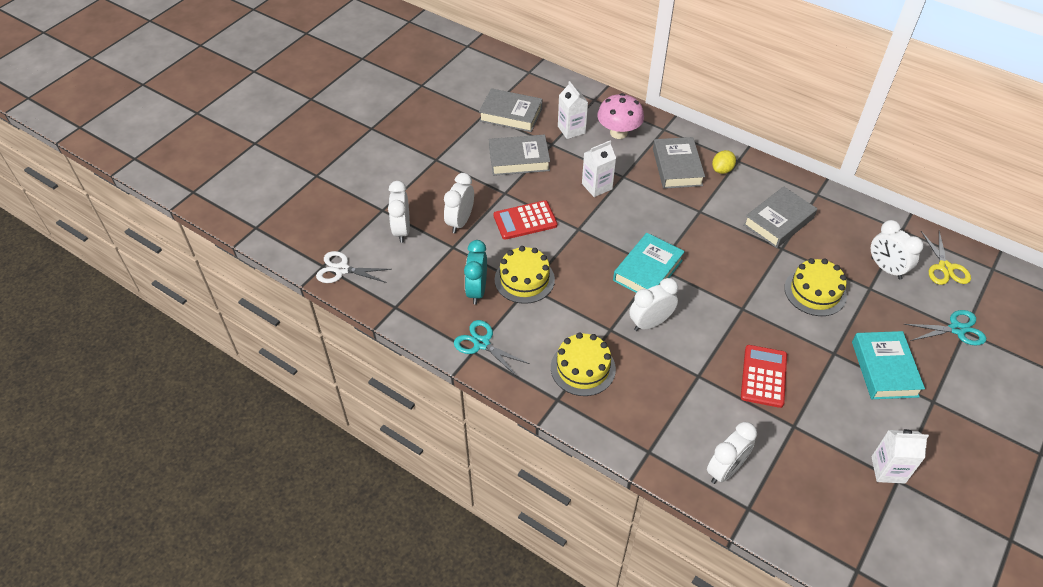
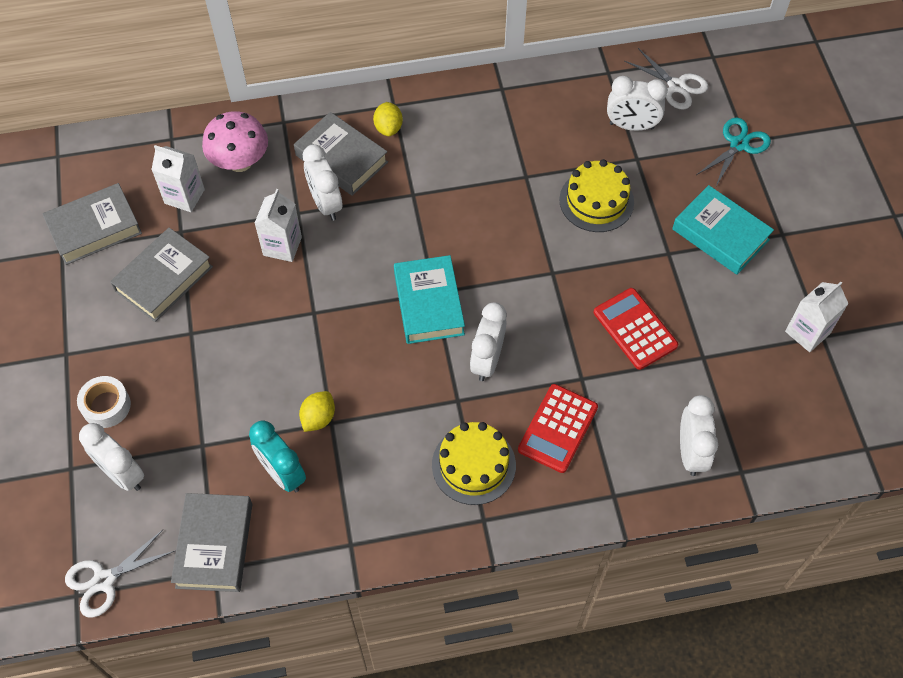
camera: 45 degrees left, 10 degrees up
(428, 195) = (106, 406): none -> white tape
(460, 222) = (178, 408): white clock -> white clock (326, 204)
(482, 343) = (350, 528): turquoise scissors -> none
(524, 279) = (318, 418): yellow cake -> yellow lemon
(525, 220) = (248, 348): red calculator -> red calculator (558, 428)
(778, 221) = (495, 148): grey book -> grey book (214, 545)
(945, 267) = (676, 86): yellow scissors -> white scissors

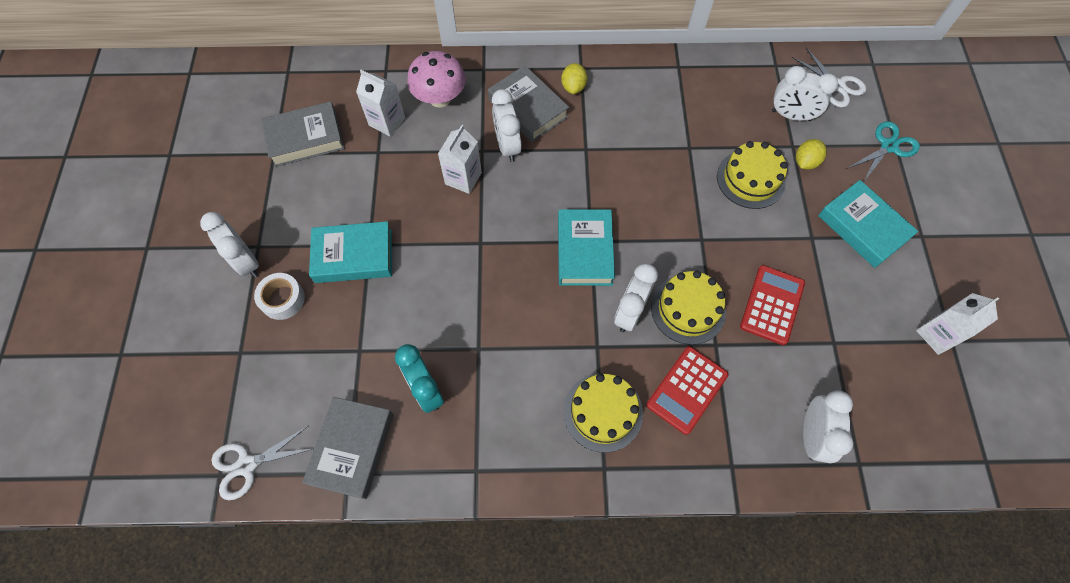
camera: 10 degrees right, 5 degrees up
(122, 474) = (284, 365): white clock -> white clock (246, 262)
(164, 279) = (355, 192): grey book -> none
(176, 348) = (353, 256): none -> turquoise book
(318, 418) = (467, 342): yellow lemon -> yellow lemon (805, 162)
(548, 347) = (688, 309): none -> yellow cake
(635, 329) = (772, 305): red calculator -> red calculator turned 45 degrees clockwise

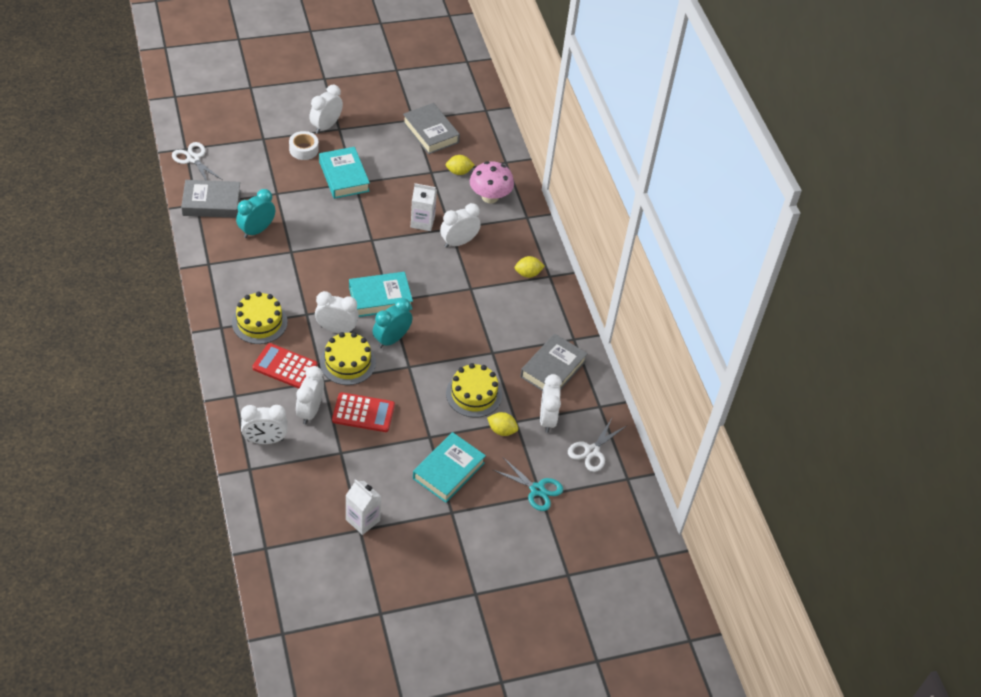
camera: 70 degrees right, 15 degrees down
(387, 122) = (459, 172): white carton -> yellow lemon
(528, 108) = (498, 249): grey book -> grey book (553, 369)
(655, 250) = (391, 339): none -> turquoise clock
(765, 369) = (310, 411): none -> white clock

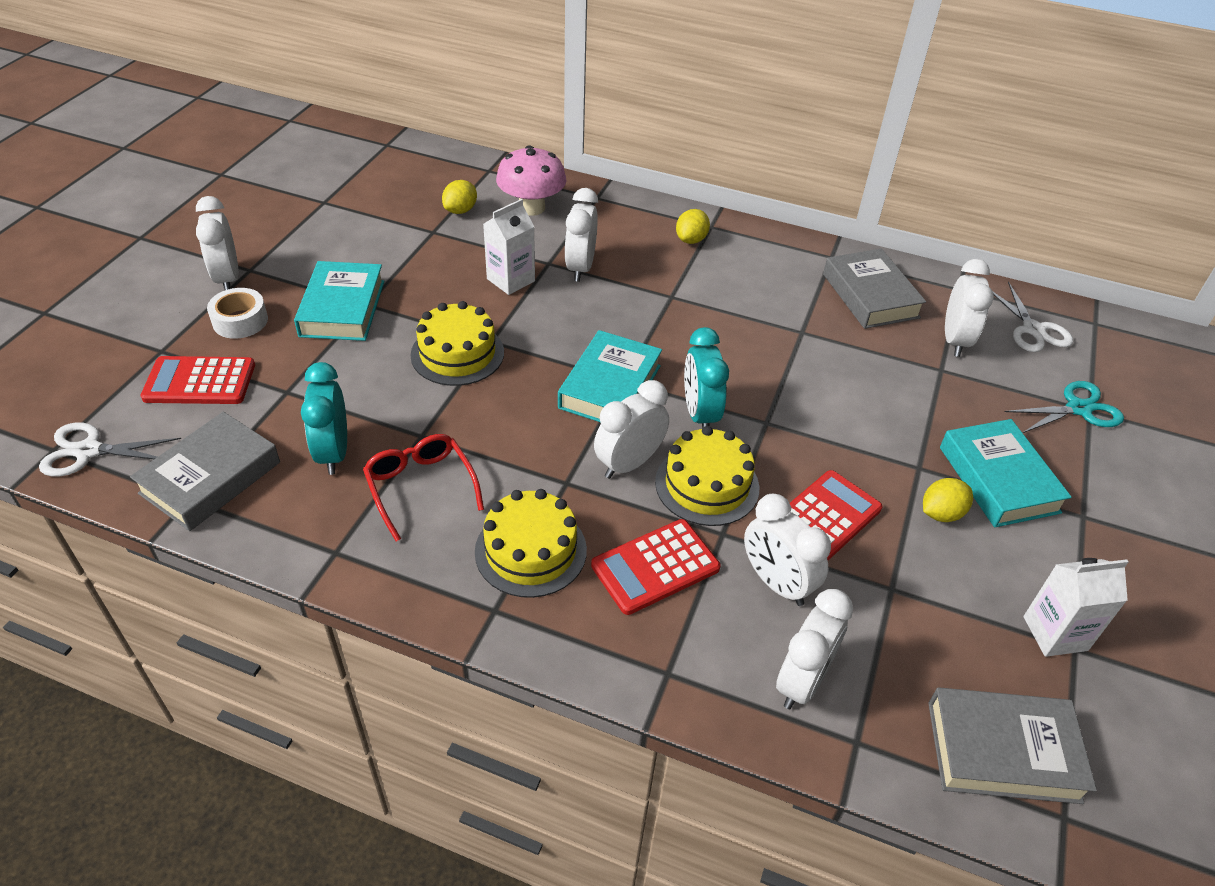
camera: 50 degrees left, 5 degrees down
(257, 163) = (200, 381): none -> red calculator
(263, 268) = (420, 486): none -> red glasses
(344, 176) = (342, 308): turquoise book -> turquoise book turned 75 degrees clockwise
(430, 132) = (365, 200): grey book -> grey book (1003, 751)
(473, 394) = (866, 384): yellow cake -> yellow cake (457, 353)
(502, 430) = (950, 390): yellow lemon -> yellow lemon (941, 513)
(547, 419) = (954, 340): white clock -> white clock turned 120 degrees counterclockwise

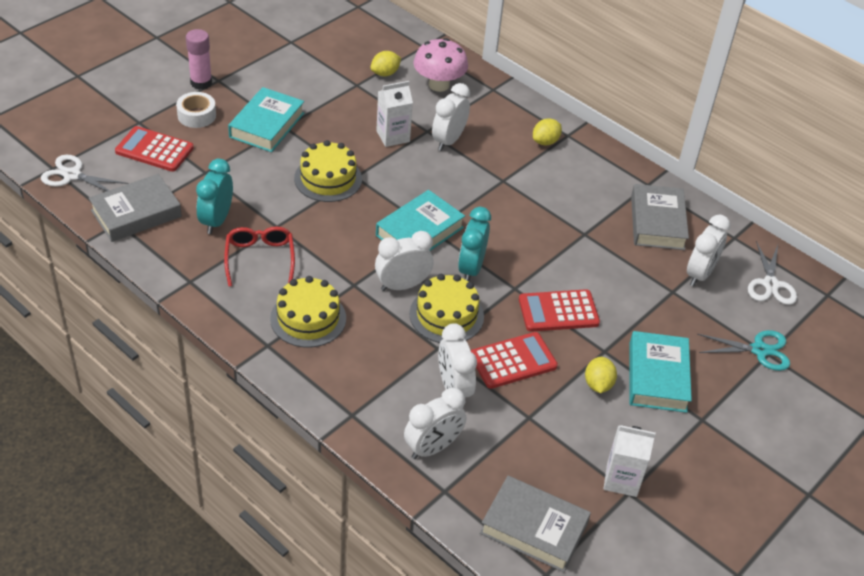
camera: 20 degrees right, 0 degrees up
(227, 278) = (201, 83): white clock -> pink glue stick
(655, 567) = (381, 353): red calculator -> red calculator (558, 311)
(941, 513) = (598, 384): yellow lemon -> yellow lemon turned 75 degrees counterclockwise

